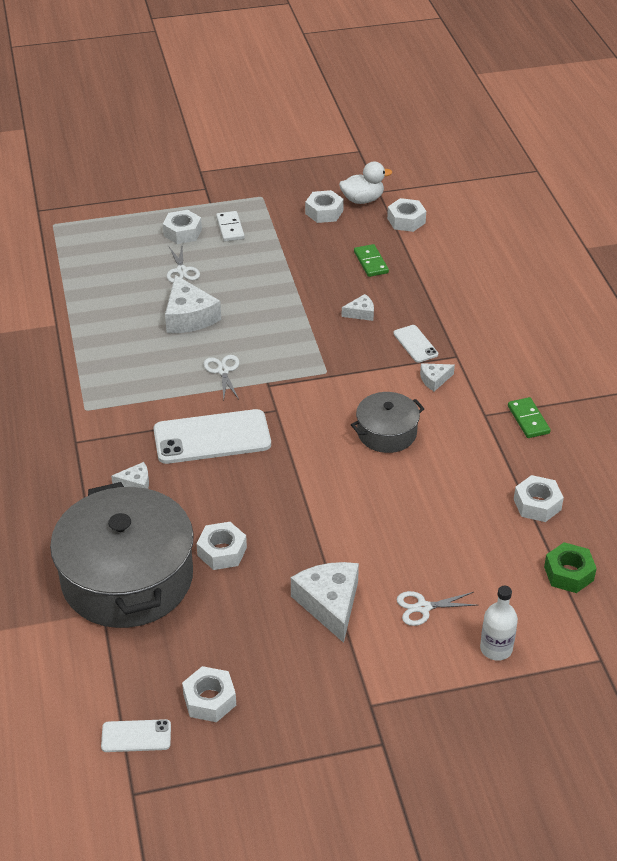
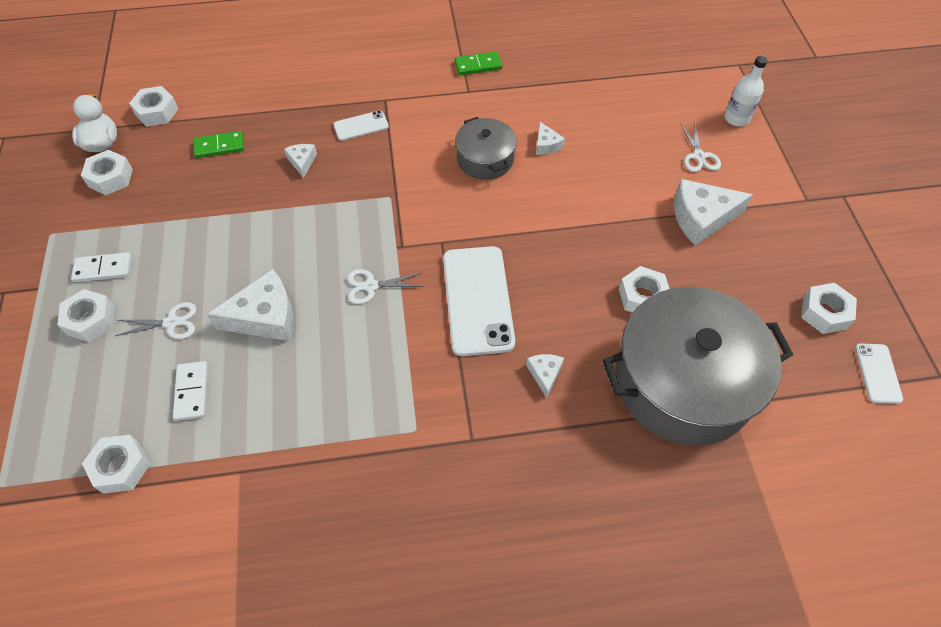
camera: 85 degrees left, 15 degrees up
(121, 291) = (191, 392): none -> white domino
(434, 380) = (415, 118): white cheese -> white cheese (546, 145)
(537, 504) = (580, 74): white nut -> white nut (121, 467)
(569, 573) = (655, 68): green nut -> none

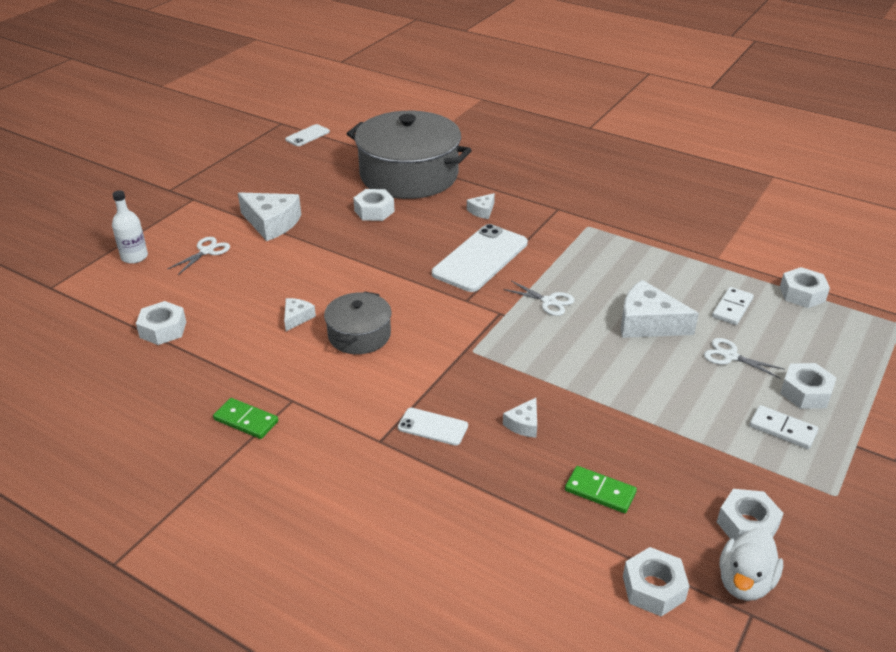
camera: 140 degrees left, 20 degrees down
(824, 313) = (288, 160): white nut -> white nut (163, 329)

